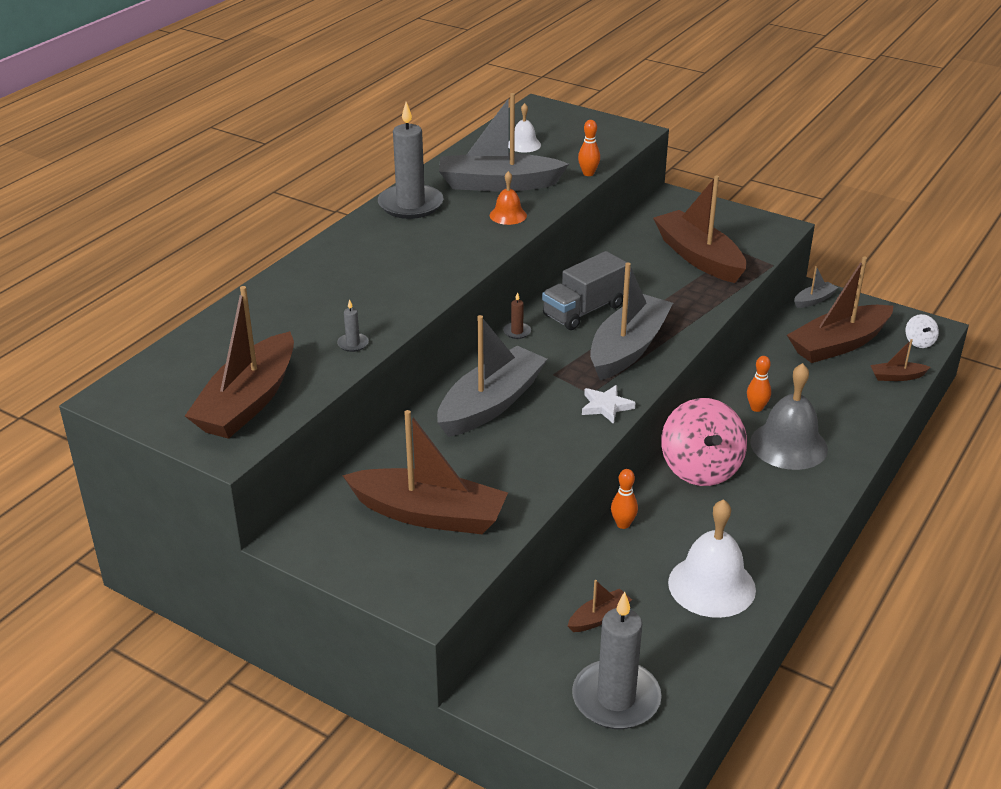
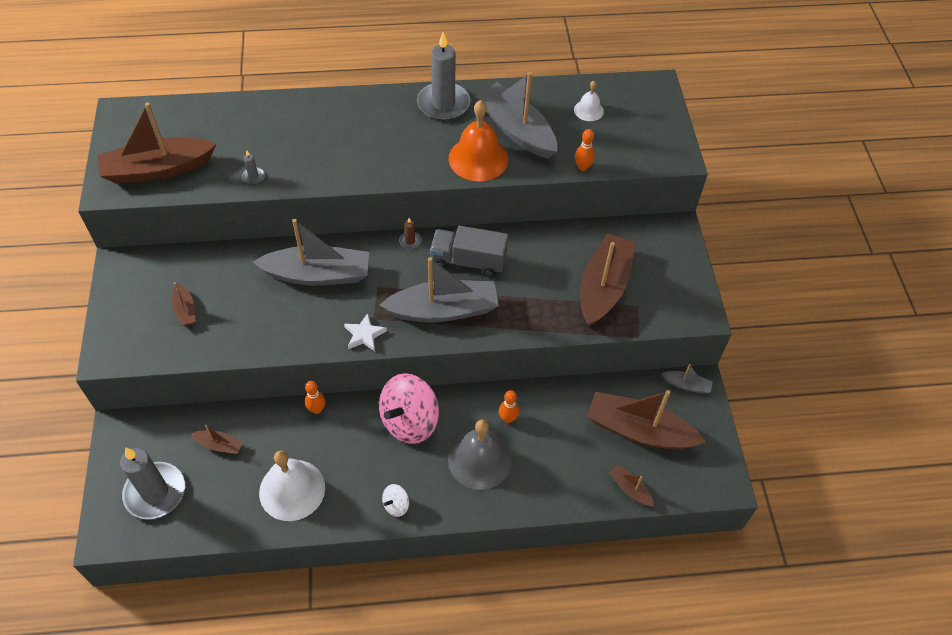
camera: 50 degrees right, 20 degrees up
(429, 514) = (185, 310): brown boat -> brown boat, size x0.45
(508, 215) = (478, 158): orange bell -> orange bell, size x1.92
(919, 342) = (694, 483): white spinning top -> white spinning top (396, 505)

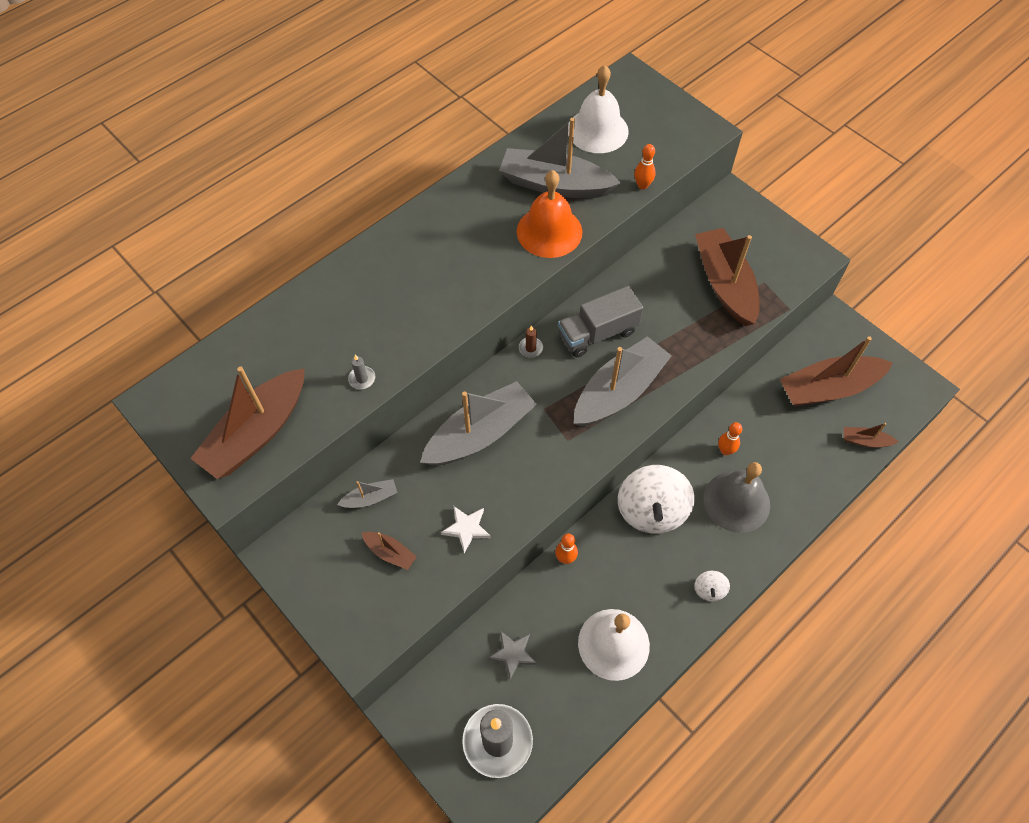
camera: 35 degrees left, 5 degrees up
(219, 445) = (512, 654): brown boat -> grey star
(364, 335) = (575, 460): white star -> white star (466, 529)
(409, 421) = (651, 510): pink spinning top -> white spinning top
(443, 104) = (468, 198): grey candle -> none
(588, 110) = (597, 130): white bell -> white bell, size x1.92
(686, 385) = (828, 327): grey boat -> grey boat (370, 498)

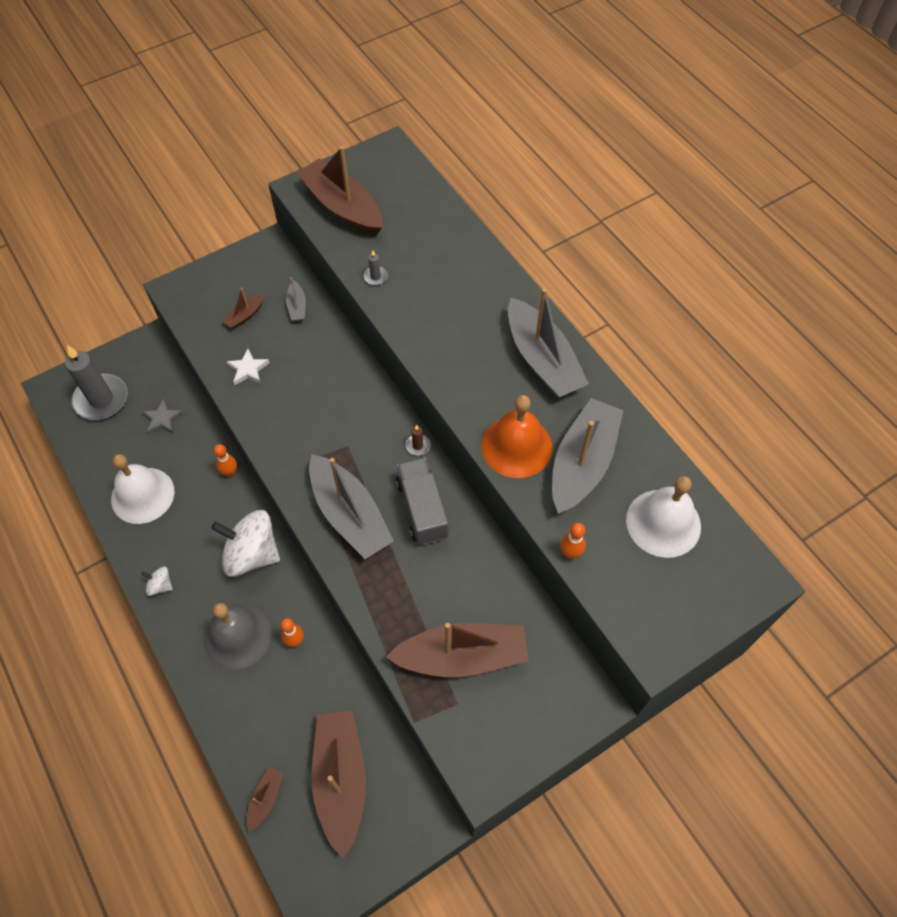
camera: 100 degrees right, 0 degrees up
(480, 434) = (335, 391): grey boat -> grey boat (542, 360)

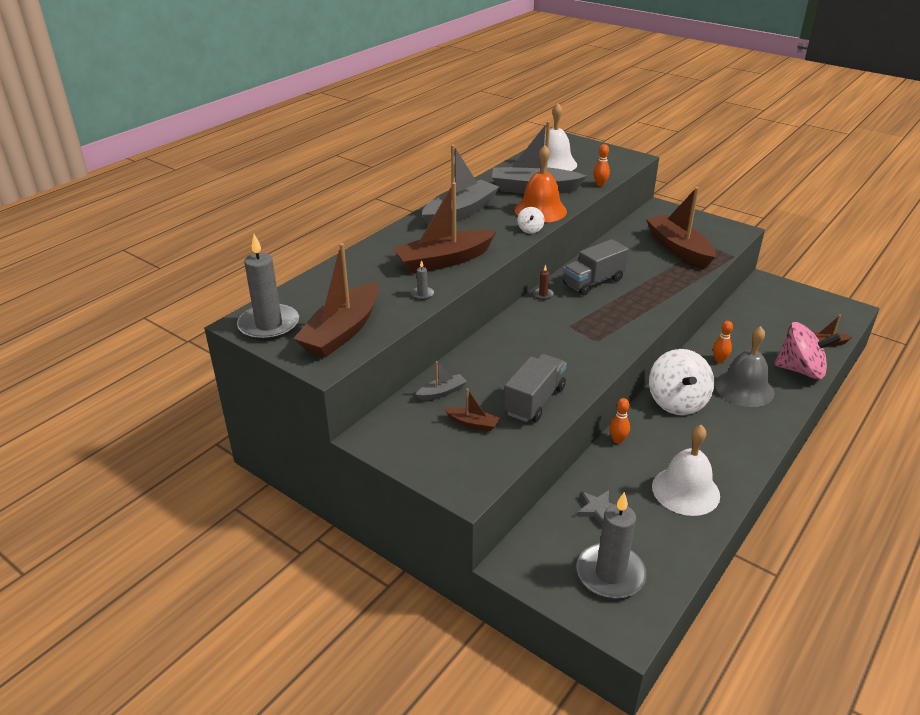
camera: 110 degrees left, 25 degrees down
(160, 585) = (750, 445): white spinning top -> white spinning top (530, 229)
(234, 723) = (800, 370): none -> pink spinning top
(248, 369) = (534, 401): white star -> grey truck
(341, 780) = (781, 317): brown boat -> brown boat (444, 260)
(349, 515) = (626, 310): grey boat -> none
(378, 163) = (269, 325): none -> grey candle

